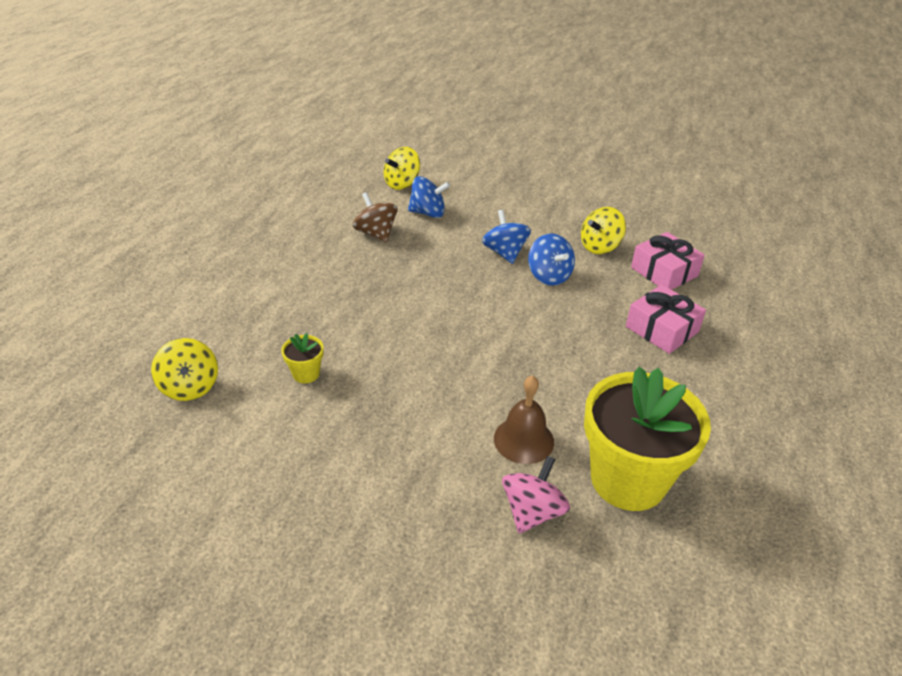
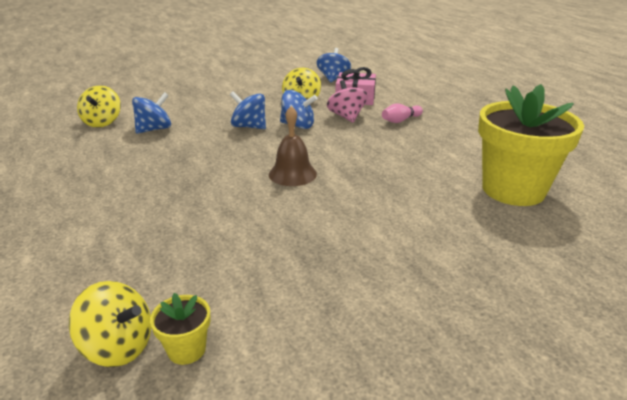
camera: 45 degrees left, 10 degrees down
(306, 373) = (223, 264): yellow flower pot -> yellow flower pot (186, 349)
(376, 233) = (130, 156): brown spinning top -> none
(523, 440) = (434, 206): brown bell -> brown bell (292, 174)
(532, 511) = (506, 236): pink spinning top -> pink spinning top (346, 117)
(662, 329) = (400, 120): pink gift -> pink bowling pin
(685, 231) = (333, 78): none -> blue spinning top

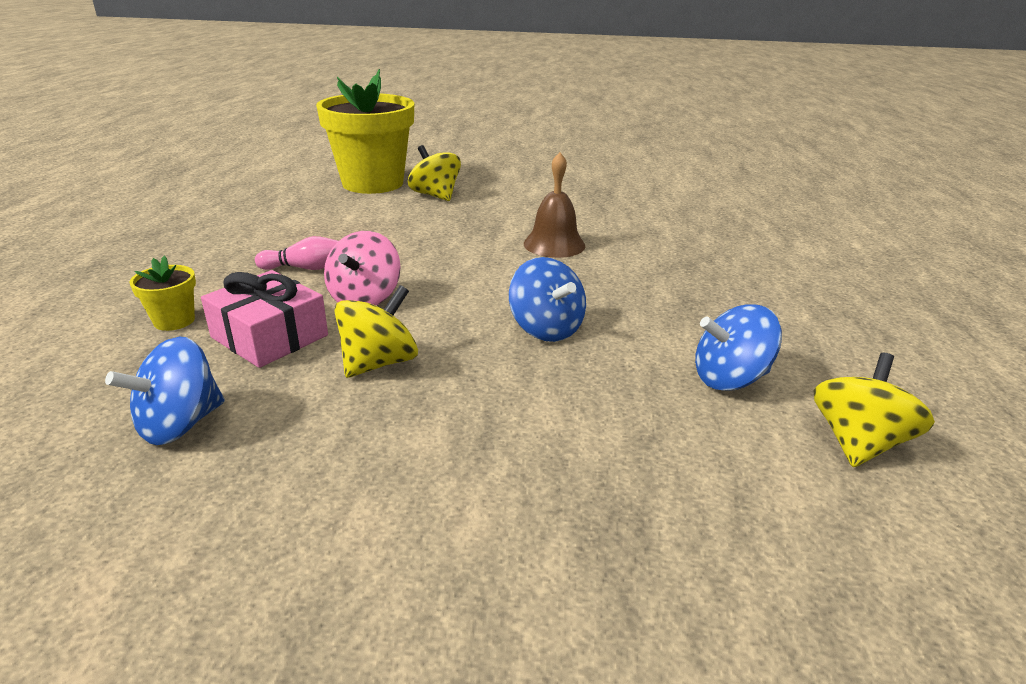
camera: 150 degrees left, 0 degrees up
(118, 346) = (757, 189): yellow spinning top -> yellow spinning top (435, 195)
(186, 349) = (713, 180): yellow flower pot -> yellow flower pot (174, 321)
(298, 125) = (464, 306): blue spinning top -> none

